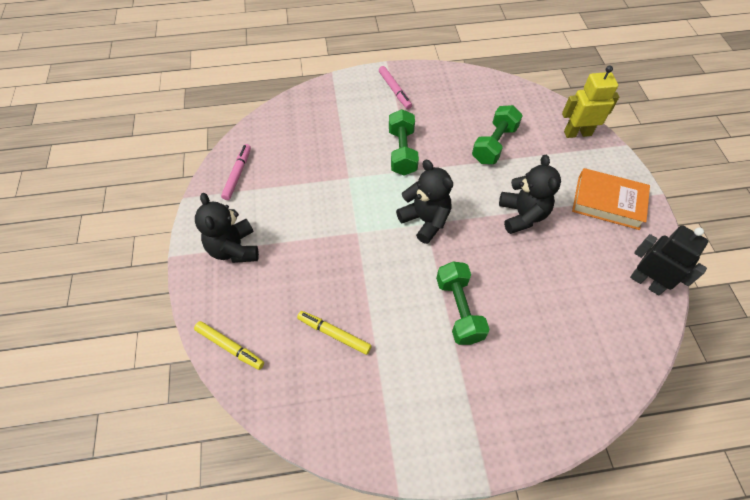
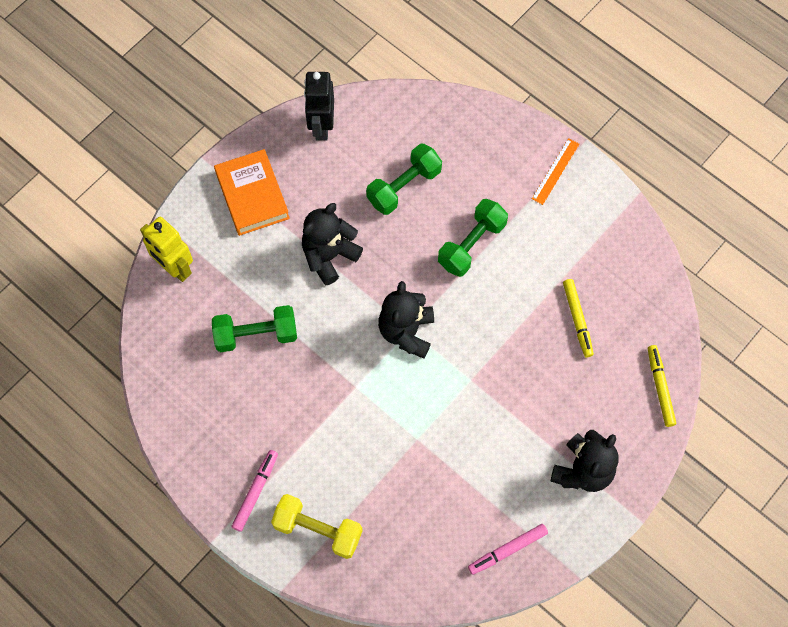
camera: 130 degrees left, 10 degrees up
(346, 102) = (318, 530): none -> yellow dumbbell
(402, 152) = (340, 414): green dumbbell -> green dumbbell (404, 187)
(477, 431) = (555, 171): none -> orange ruler

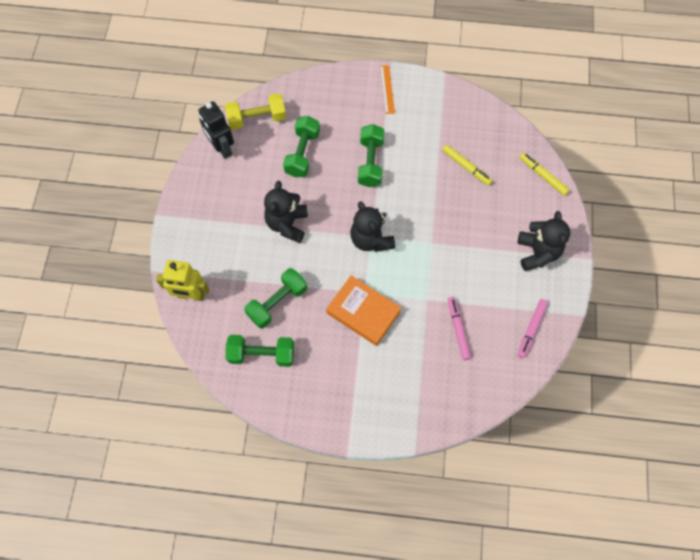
camera: 35 degrees left, 0 degrees up
(200, 379) = (262, 354): none -> green dumbbell
(252, 195) = (209, 218): orange book -> orange book (363, 312)
(255, 491) = (352, 401): pink marker -> pink marker (458, 329)
(318, 530) = (409, 397): yellow dumbbell -> yellow dumbbell (257, 119)

